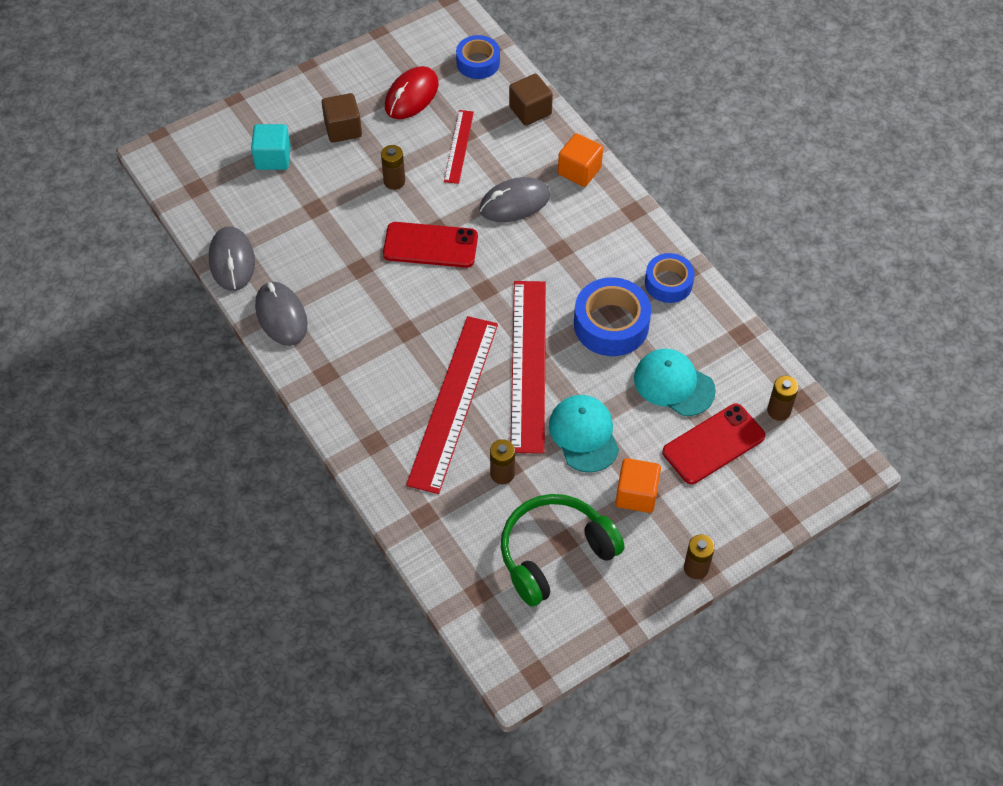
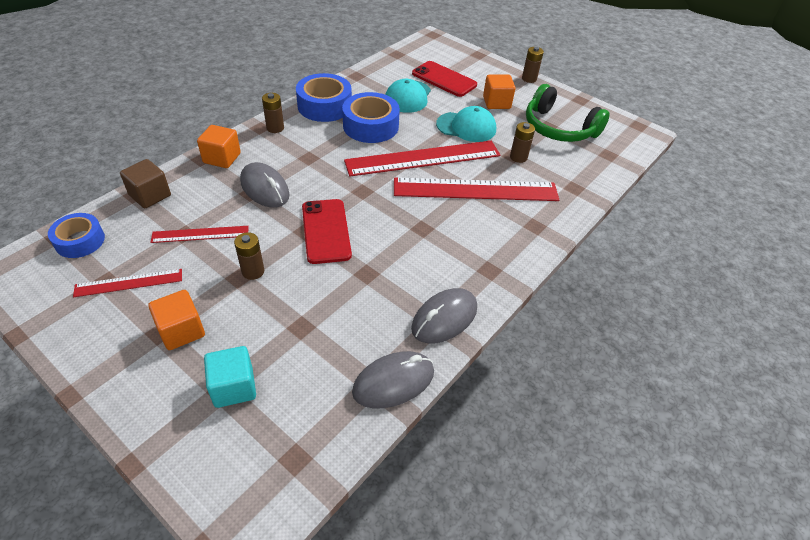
camera: 110 degrees left, 10 degrees down
(343, 129) = (181, 331): brown cube -> orange cube
(411, 96) = (129, 283): red mouse -> red ruler
(584, 434) = (466, 127): turquoise cap -> turquoise cap turned 135 degrees counterclockwise
(668, 283) = (324, 106): blue tape -> blue tape, size x1.54
(779, 410) = (407, 60): brown battery -> brown battery (275, 128)

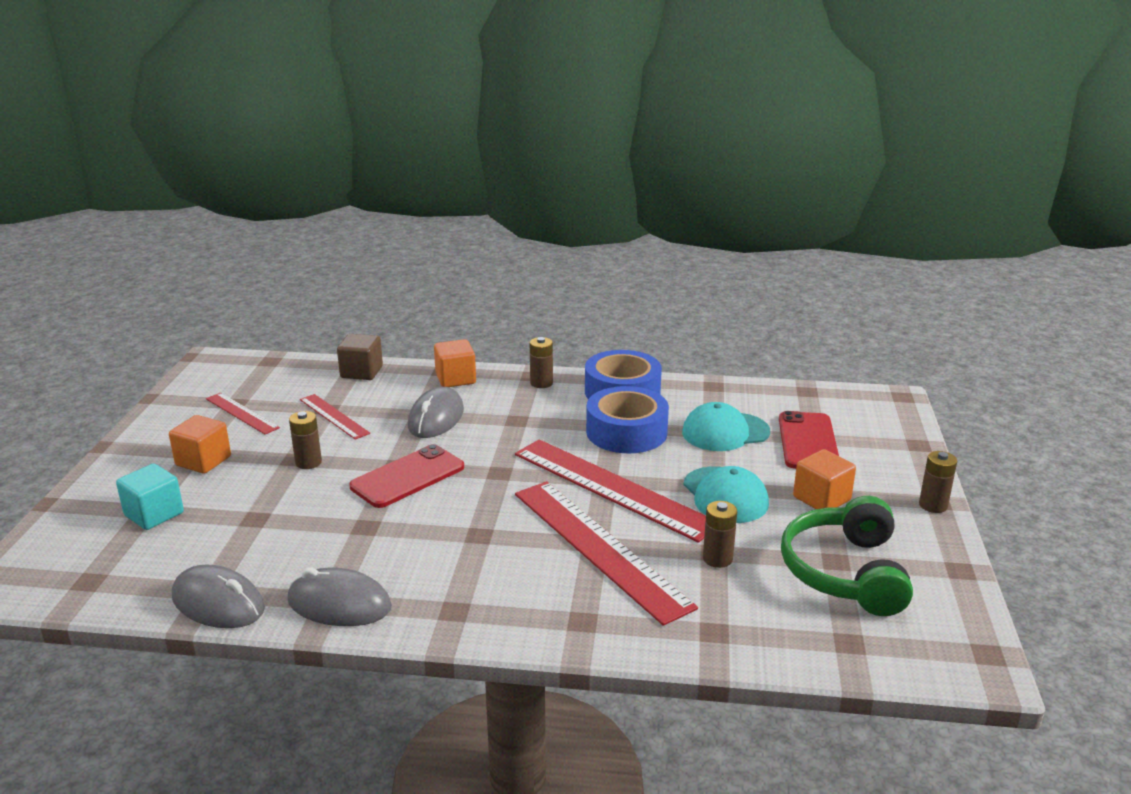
camera: 60 degrees right, 20 degrees down
(80, 241) = (273, 371): blue tape -> none

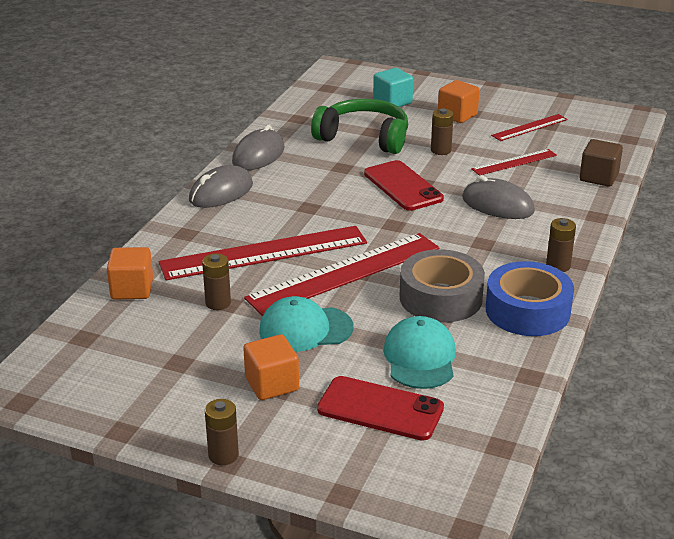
camera: 105 degrees right, 5 degrees up
(218, 603) = (283, 121): grey mouse -> grey mouse (221, 192)
(455, 379) = (576, 221): orange cube -> orange cube (132, 289)
(626, 432) = (440, 298): blue tape -> grey tape
(845, 572) = (161, 362): green headphones -> green headphones (364, 138)

